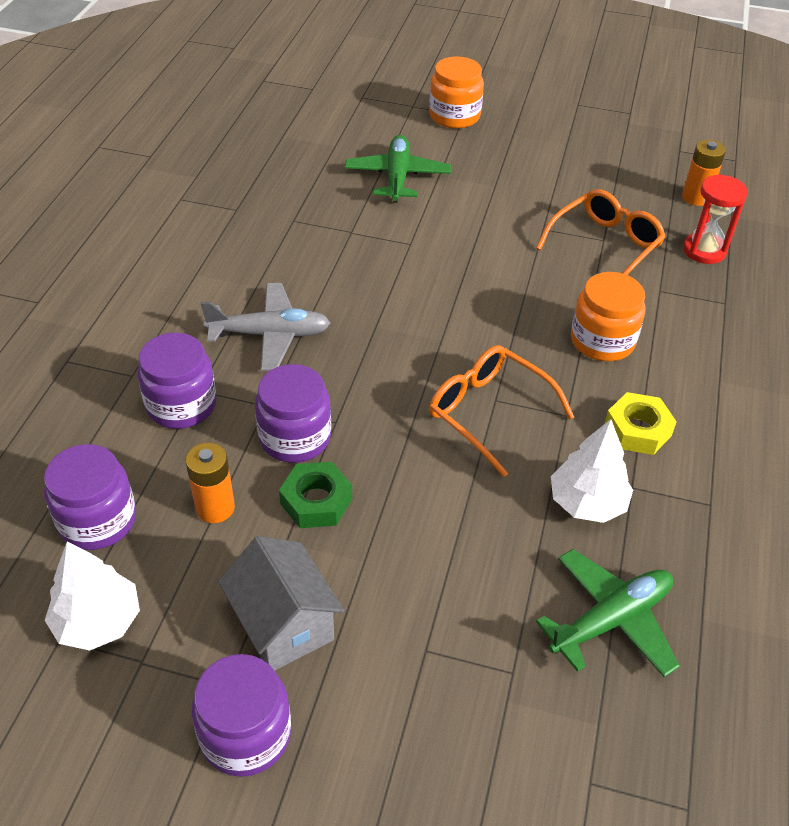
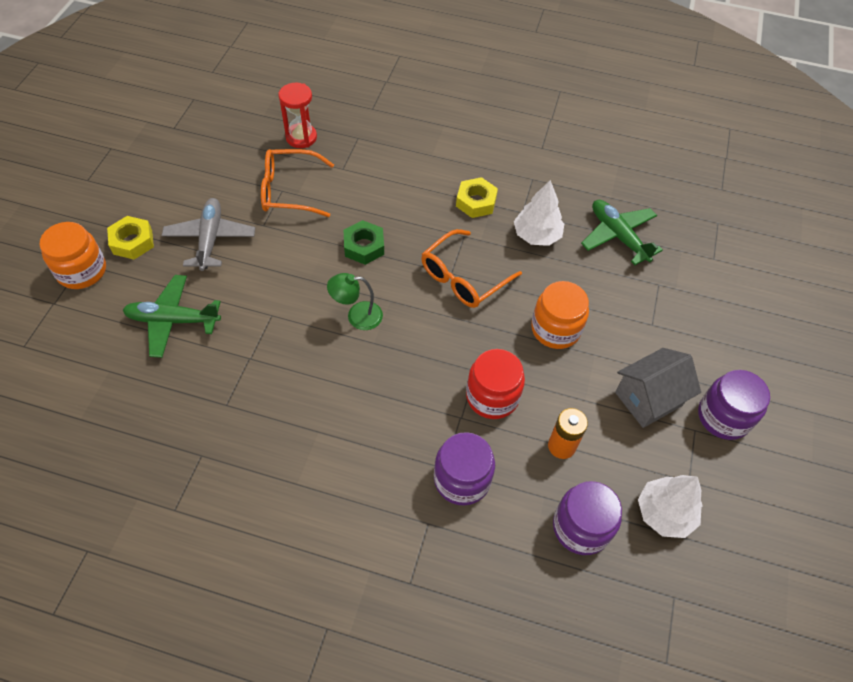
camera: 90 degrees left, 10 degrees up
(270, 334) = (381, 418): grey plane -> grey plane (210, 239)
(295, 437) = (492, 396): purple jar -> red jar
(316, 501) = (549, 382): green nut -> green nut (364, 246)
(414, 311) = (357, 316): none -> green lamp
(498, 141) = (132, 242): none -> yellow nut
(602, 341) = (394, 207): orange jar -> orange jar (555, 329)
(605, 245) = (289, 190): orange glasses -> orange glasses turned 45 degrees counterclockwise
(696, 197) = (237, 130): orange battery -> none

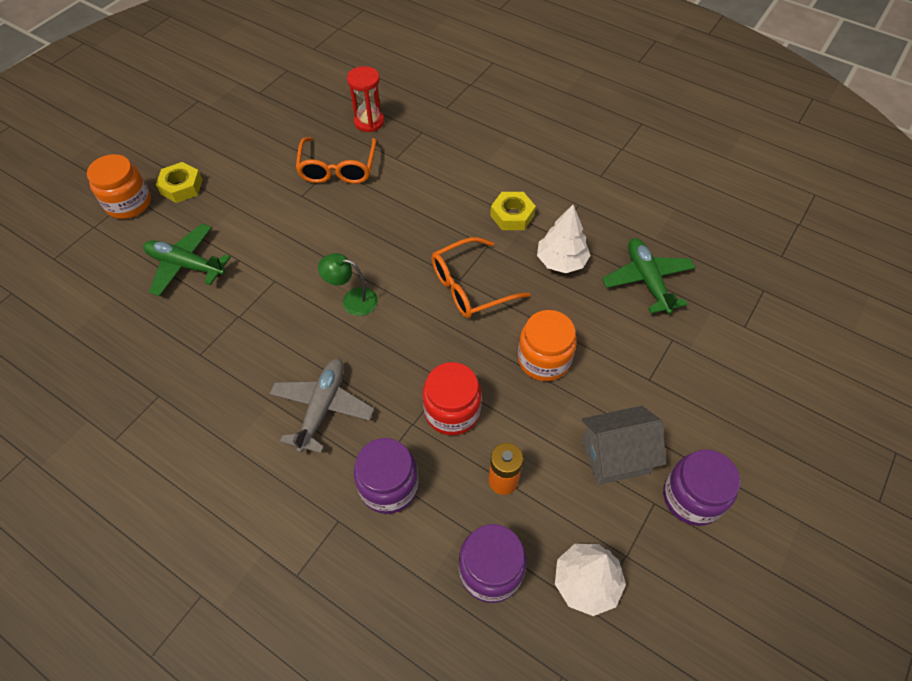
camera: 20 degrees right, 0 degrees up
(210, 239) = (249, 198): grey plane -> grey plane (322, 408)
(289, 190) = (338, 169): orange glasses -> orange glasses turned 105 degrees counterclockwise
(364, 246) = (386, 235): green nut -> none

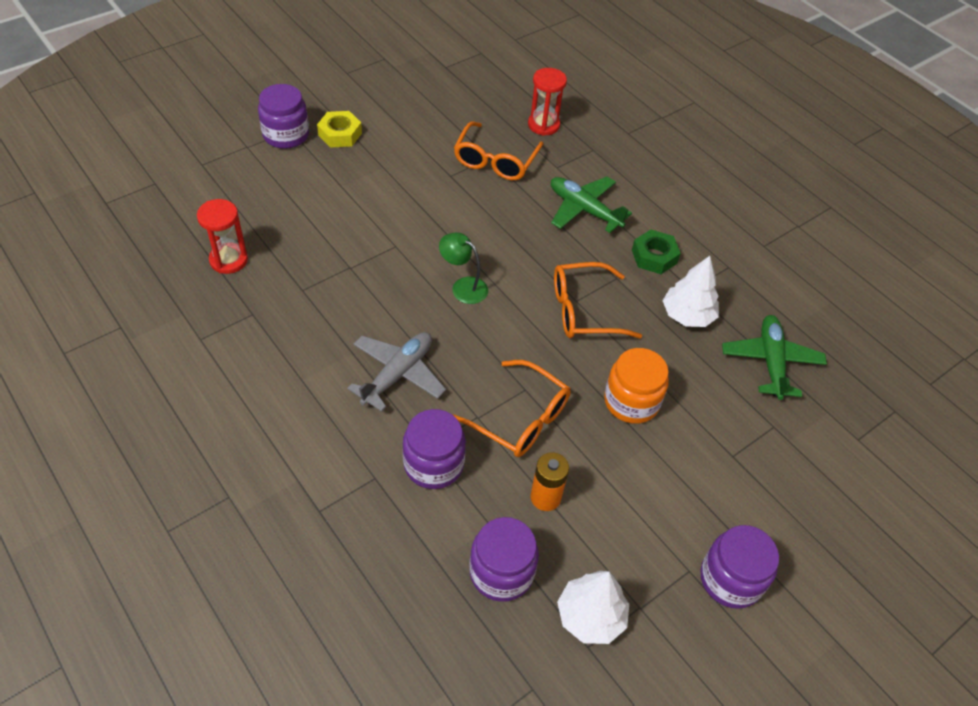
camera: 15 degrees right, 5 degrees down
(115, 348) = (228, 260): none -> red hourglass
(128, 203) = (286, 135): orange jar -> purple jar
(186, 265) = (318, 206): green plane -> green plane (584, 209)
(452, 411) = (520, 418): red jar -> orange glasses
(512, 215) = (654, 256): yellow nut -> green nut
(615, 456) = (667, 514): grey house -> none

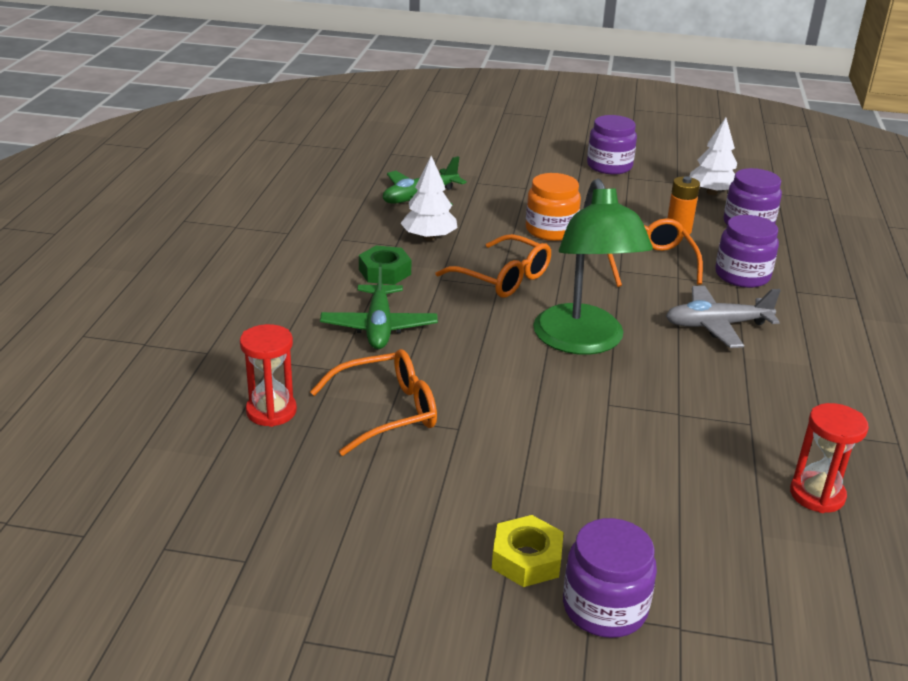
camera: 130 degrees left, 20 degrees down
(463, 286) = (583, 342): green lamp -> green lamp, size x2.15

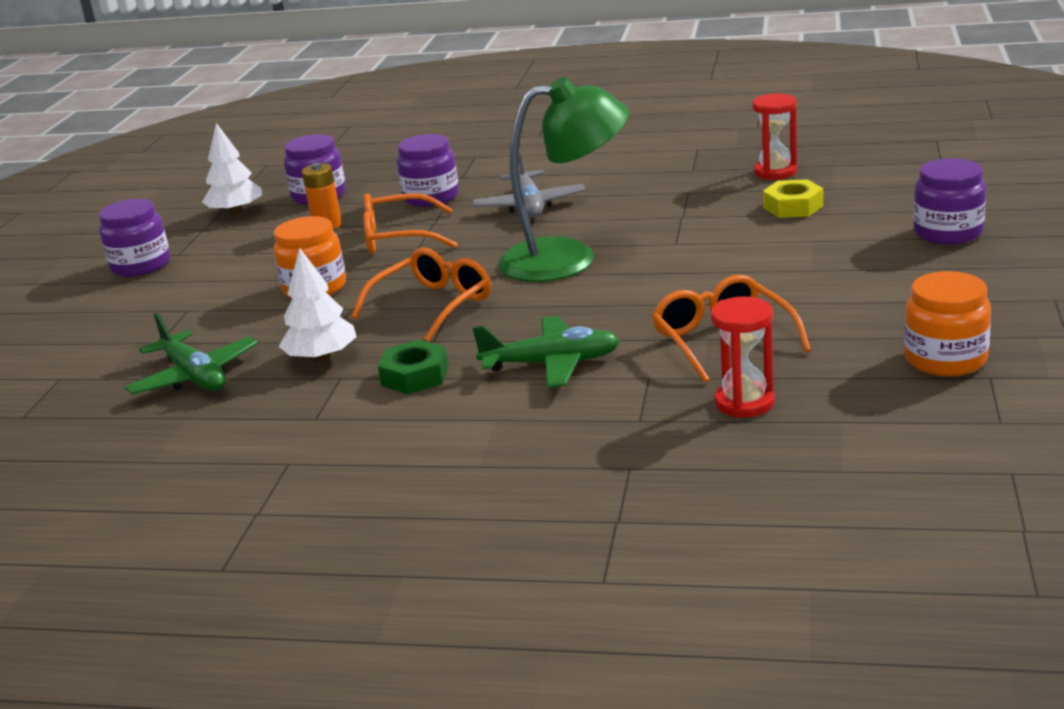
camera: 85 degrees left, 5 degrees down
(292, 538) = (945, 359): none -> orange jar
(526, 559) = (910, 261): yellow nut -> yellow nut (793, 207)

